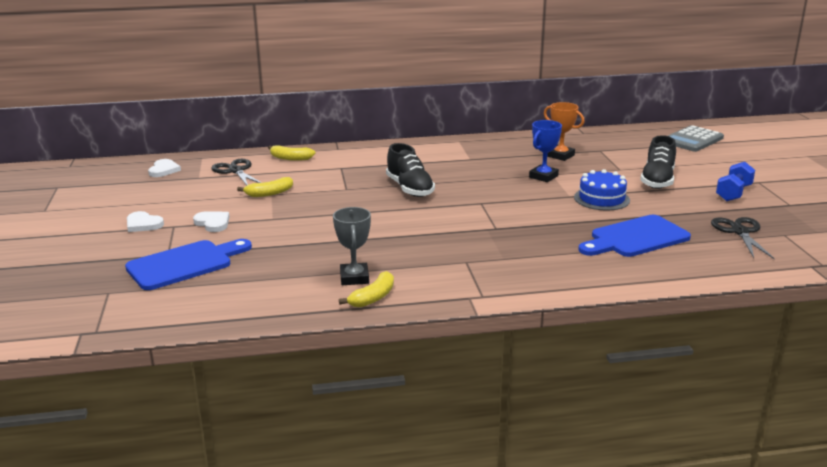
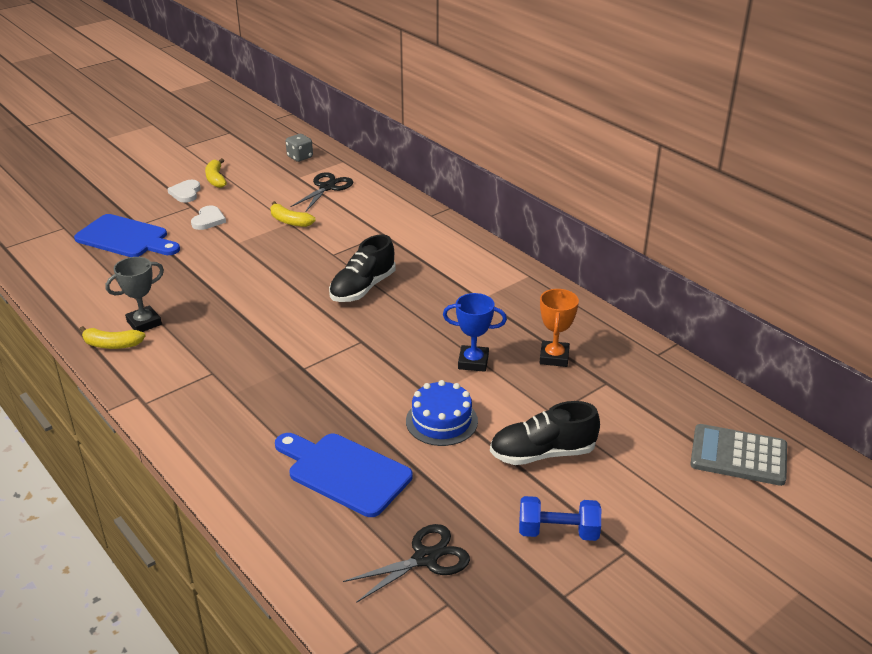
camera: 60 degrees right, 10 degrees up
(164, 170) = (300, 157): white heart -> grey dice
(290, 158) = (381, 201): yellow banana -> yellow banana (216, 179)

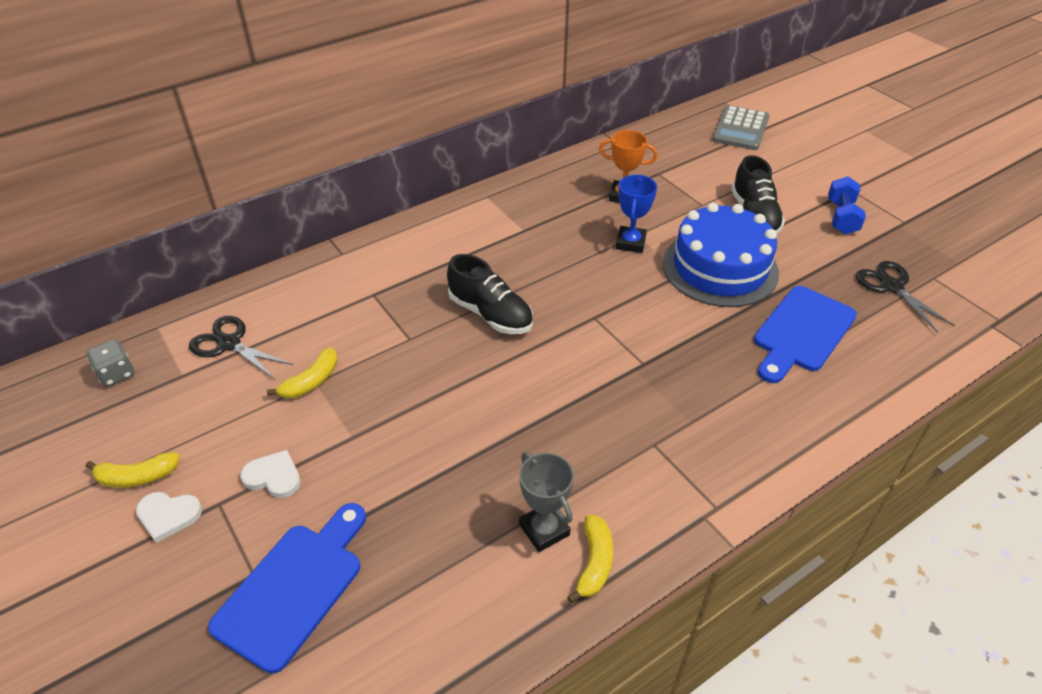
camera: 85 degrees left, 10 degrees up
(441, 421) = (720, 268): blue cake -> blue cake, size x1.70

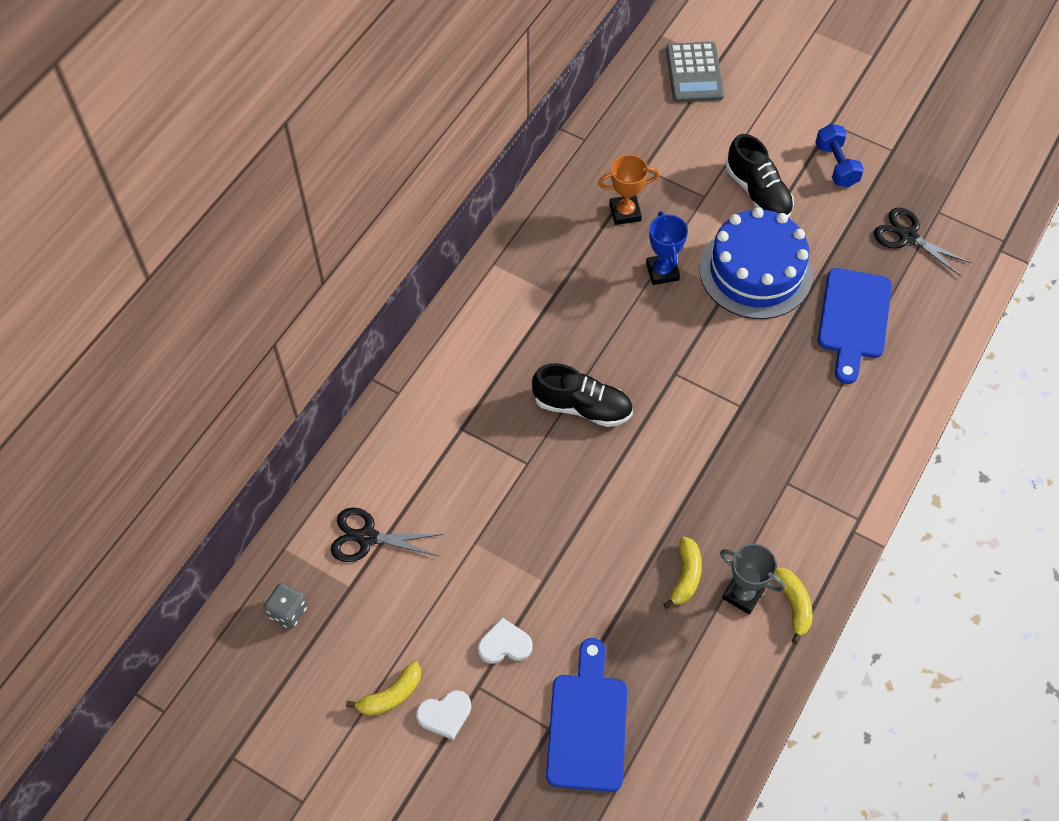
camera: 25 degrees left, 15 degrees up
(311, 381) = (471, 543): yellow banana -> yellow banana (685, 576)

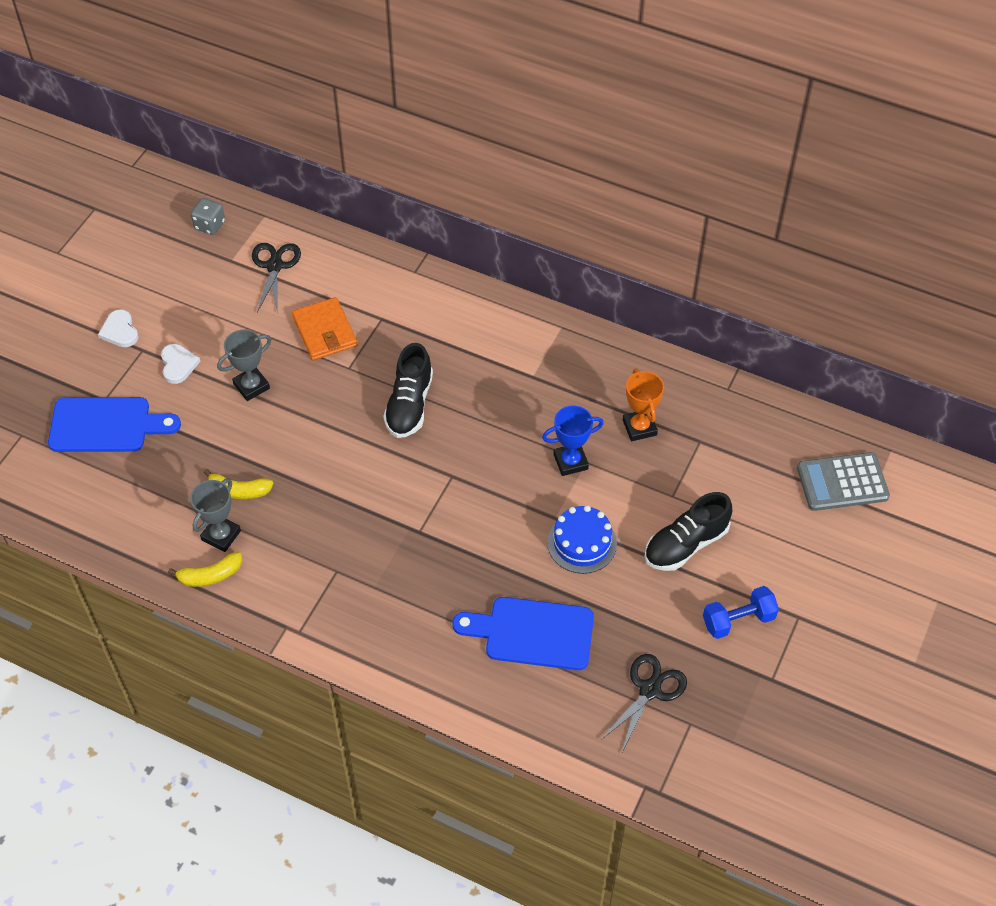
camera: 85 degrees right, 5 degrees down
(391, 695) = (138, 296): yellow banana -> none
(473, 486) = (325, 331): none -> orange wallet
(543, 563) = (251, 386): none -> grey trophy
(755, 271) = (582, 543): blue cake -> blue cake, size x0.59

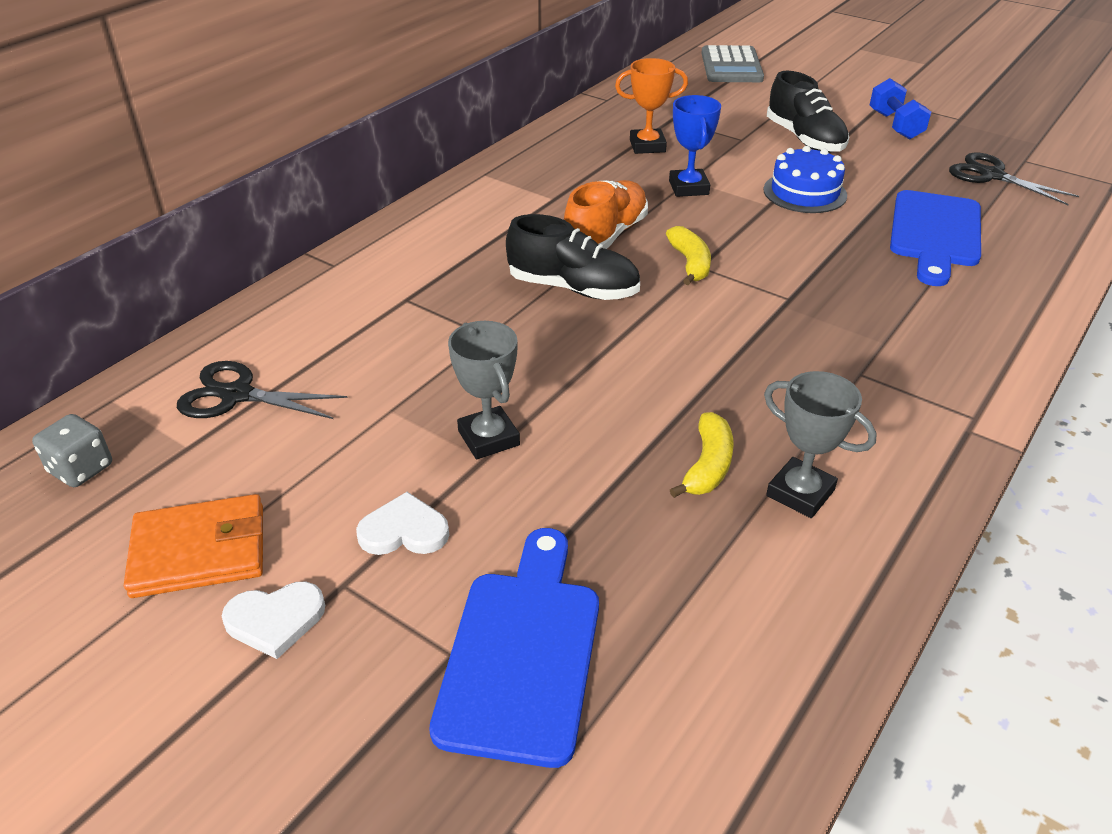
camera: 80 degrees left, 15 degrees down
(210, 575) = (884, 511): yellow banana -> yellow banana (690, 263)
(325, 331) = (406, 352): orange wallet -> orange wallet (199, 551)
(483, 415) = (605, 236): none -> orange shoe

